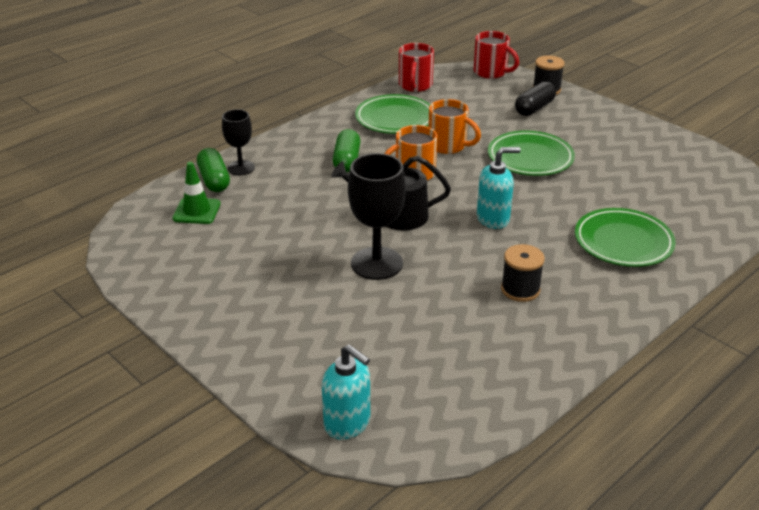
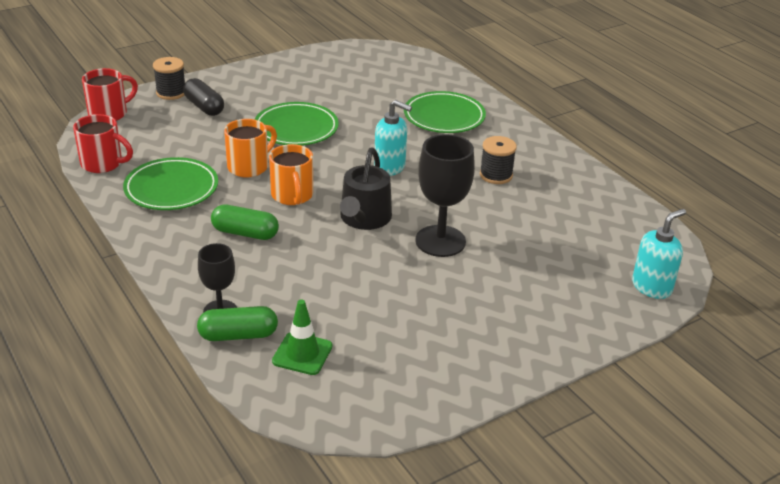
camera: 80 degrees left, 0 degrees up
(493, 219) = (390, 167): turquoise soap dispenser -> turquoise soap dispenser turned 120 degrees clockwise

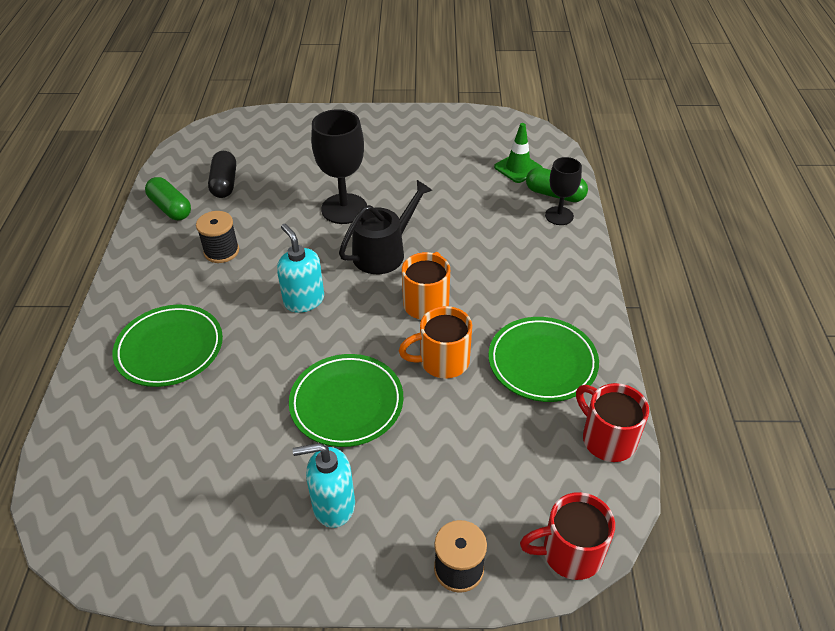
camera: 145 degrees left, 10 degrees up
(204, 107) = (430, 506): black capsule -> black capsule (224, 183)
(245, 233) = (498, 278): green capsule -> green capsule (170, 208)
(652, 287) = (245, 126): turquoise soap dispenser -> turquoise soap dispenser (333, 505)

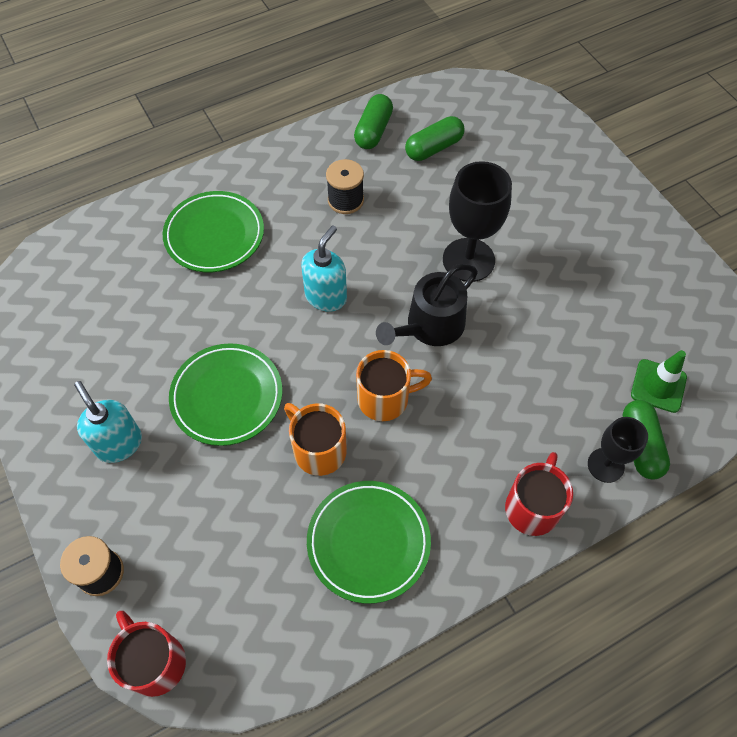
camera: 60 degrees right, 15 degrees up
(224, 183) = (434, 148): black capsule -> green capsule
(383, 252) = (430, 326): black watering can -> black watering can turned 120 degrees clockwise
(607, 438) = (302, 646): red mug -> red mug (532, 507)

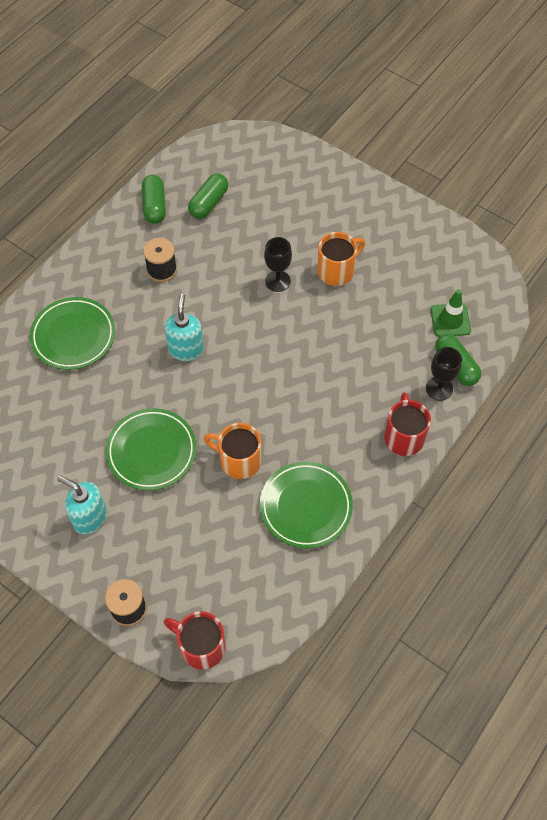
camera: 25 degrees left, 0 degrees up
(385, 399) = (268, 405): orange mug -> orange mug (337, 271)
(430, 326) = (274, 341): black watering can -> none
(468, 260) = (277, 281): black goblet -> black goblet, size x0.61

